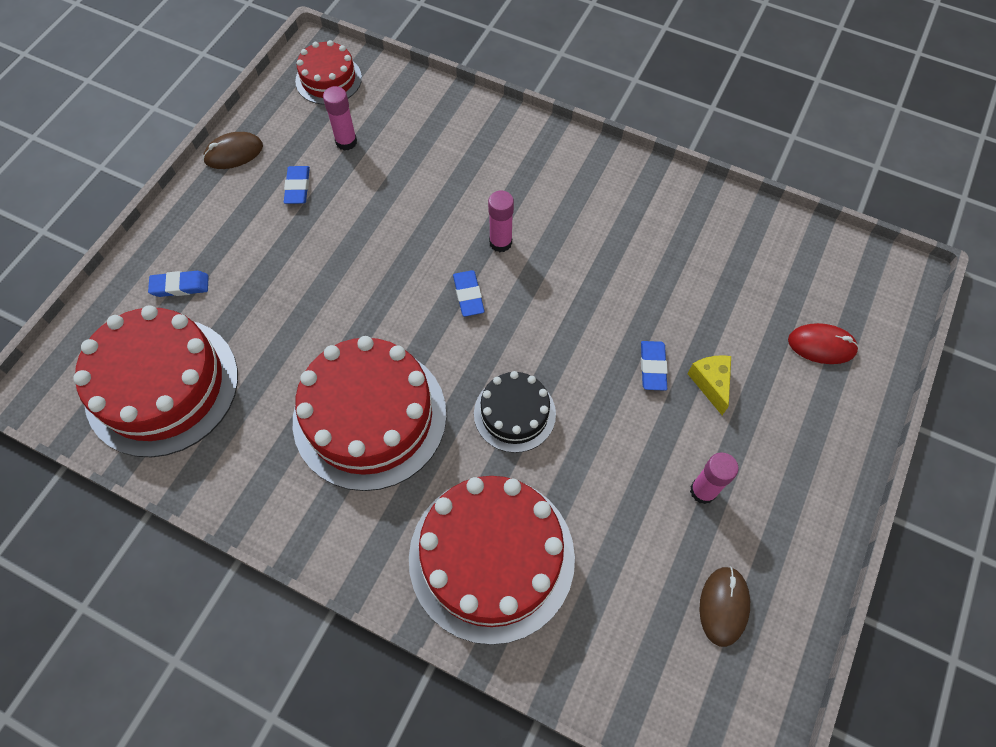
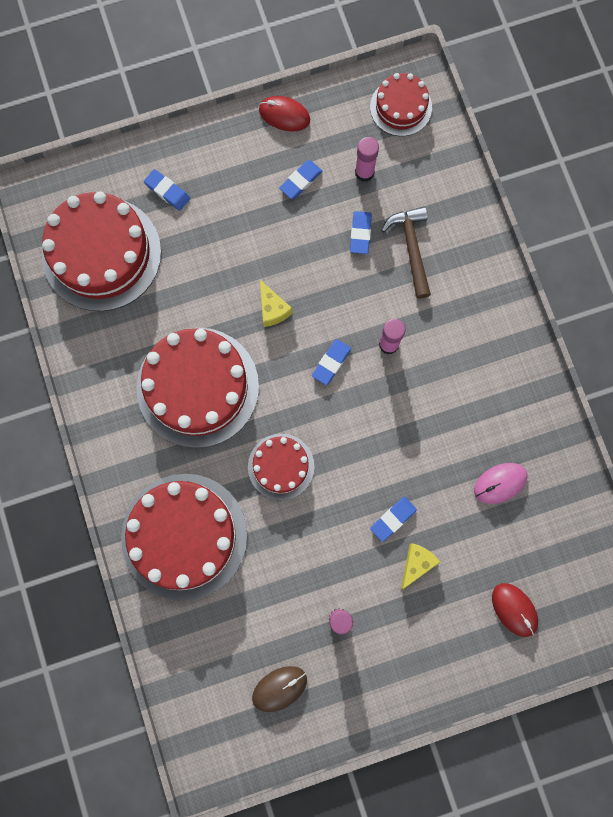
camera: 45 degrees right, 15 degrees up
(234, 153) = (284, 115): brown mouse -> red mouse
(373, 298) = (272, 309): none -> yellow cheese
(389, 185) = (360, 234): none -> blue eraser
(442, 163) = (411, 248): none -> brown hammer
(514, 413) = (281, 466): black cake -> red cake
(700, 265) = (500, 483): none -> pink mouse

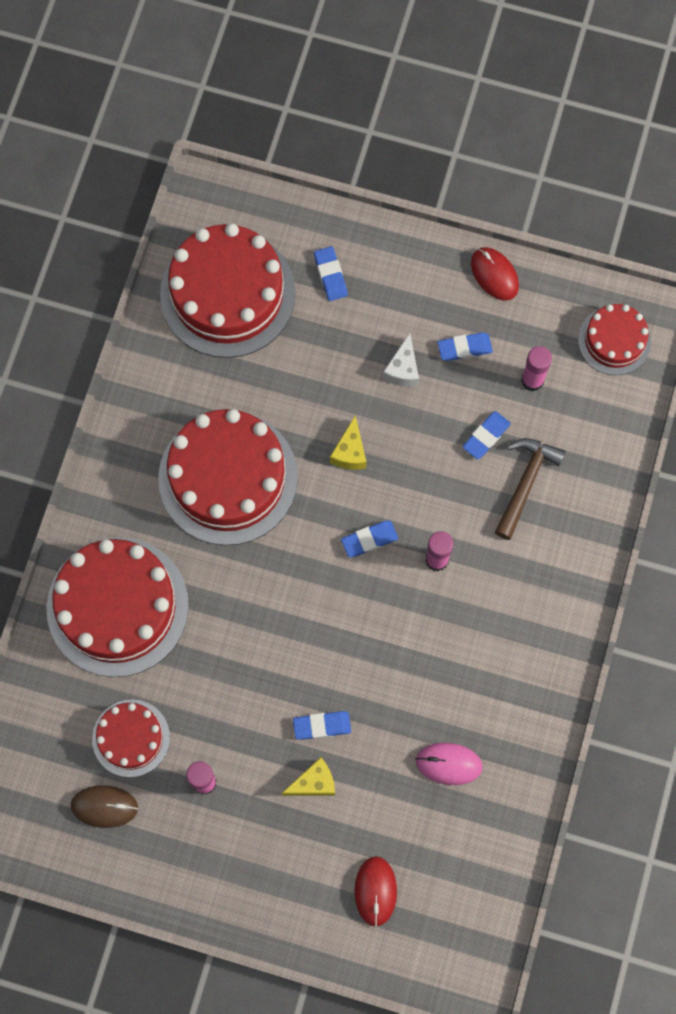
camera: 35 degrees right, 5 degrees down
(268, 225) = (402, 369): none -> white cheese
(281, 466) = (252, 604): red cake -> red cake (131, 738)

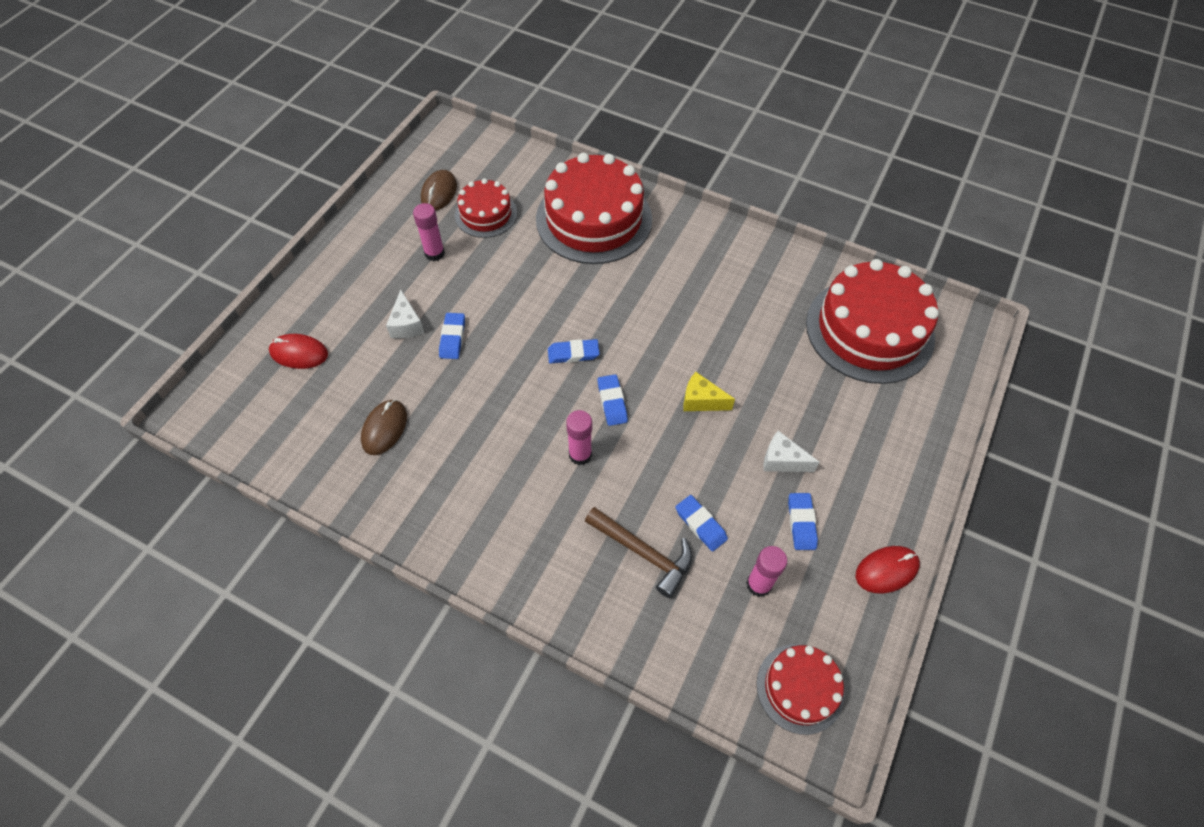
camera: 100 degrees right, 15 degrees down
(228, 477) = (691, 305): red cake -> none
(314, 783) = (406, 325): yellow cheese -> white cheese
(330, 275) = (887, 415): blue eraser -> blue eraser (573, 353)
(448, 764) = (384, 428): pink mouse -> brown mouse

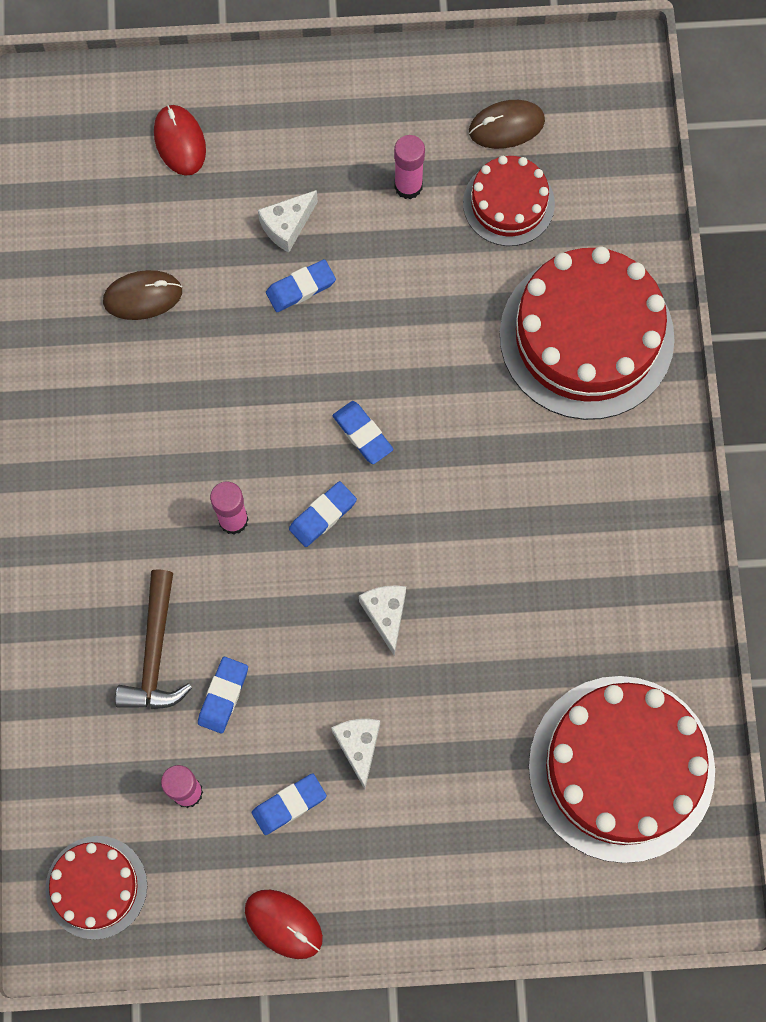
camera: 60 degrees right, 15 degrees up
(701, 401) = (386, 615): yellow cheese -> white cheese

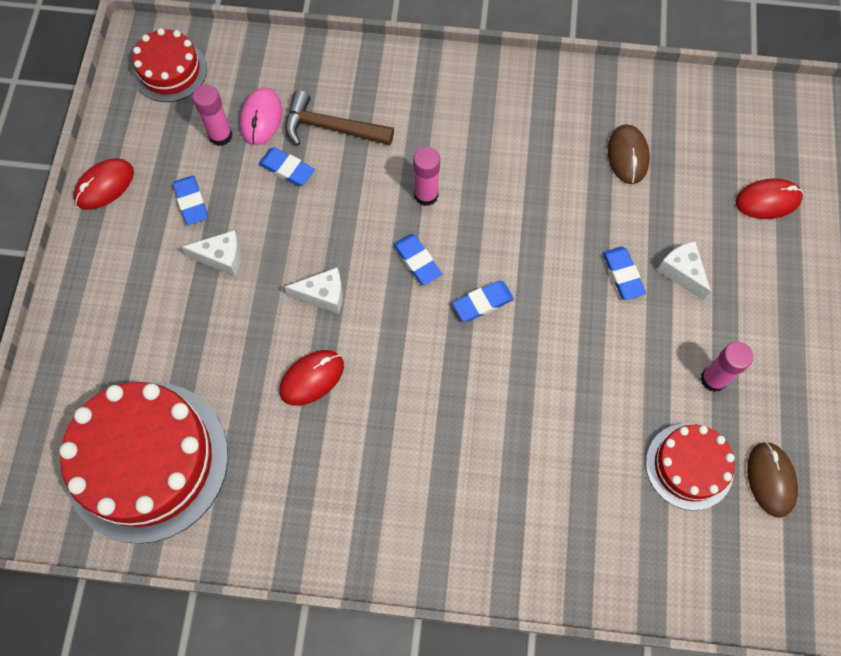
camera: 100 degrees right, 5 degrees down
(153, 745) = (261, 118): none -> pink mouse
(489, 606) = (312, 378): none -> red mouse
(586, 336) = (546, 512): red cake -> none

